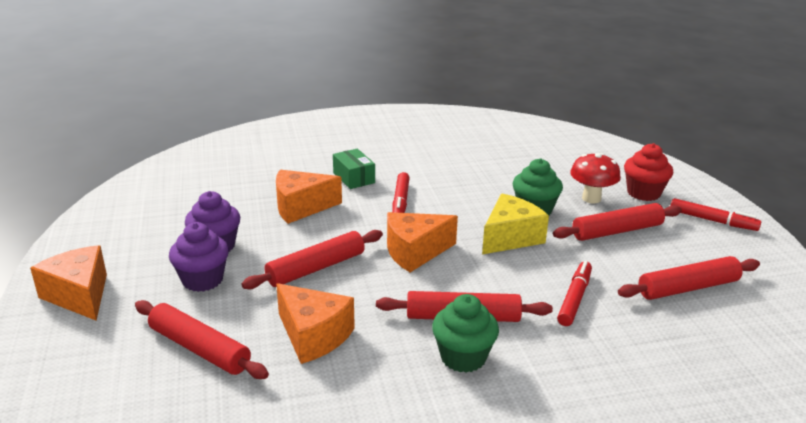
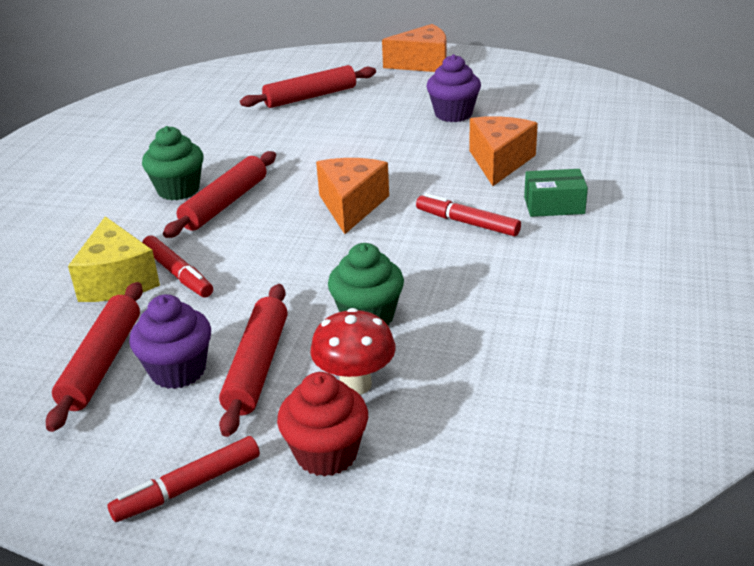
camera: 120 degrees right, 5 degrees up
(202, 280) = (401, 104): purple cupcake -> purple cupcake (178, 371)
(313, 336) = (277, 136): orange cheese -> none
(316, 268) = (372, 152): red rolling pin -> none
(510, 237) = (322, 274): yellow cheese -> yellow cheese (117, 280)

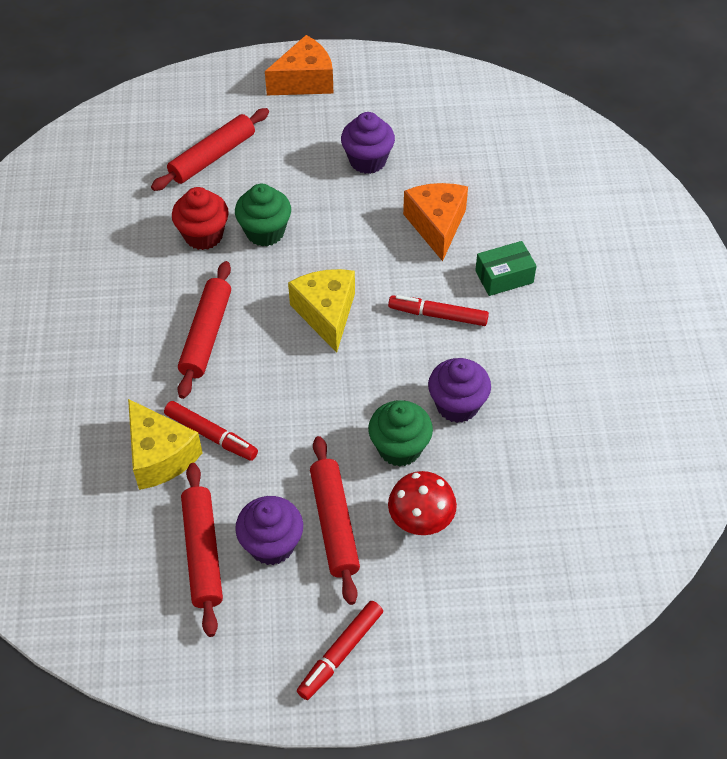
camera: 20 degrees left, 20 degrees up
(178, 190) = (150, 325): green cupcake -> green cupcake (265, 232)
(326, 454) = (428, 595): red cupcake -> red cupcake (203, 235)
(351, 206) = (326, 314): orange cheese -> yellow cheese
(452, 293) = (457, 405): none -> purple cupcake

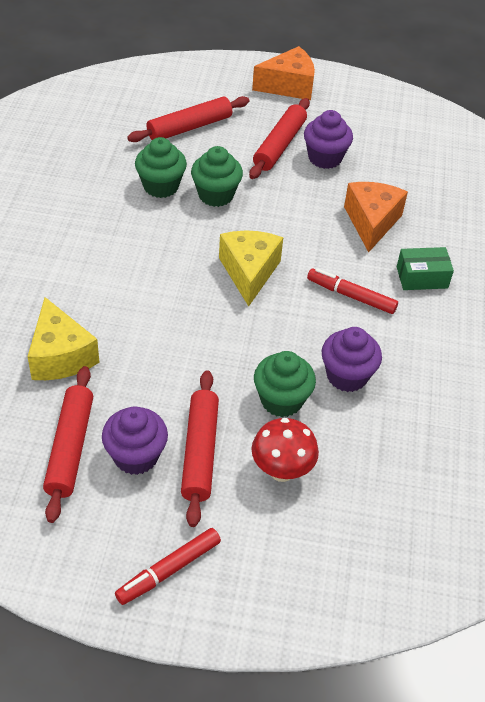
camera: 10 degrees right, 5 degrees down
(203, 235) = (161, 186): red cupcake -> green cupcake
(206, 335) = (136, 266): red rolling pin -> red rolling pin (279, 145)
(211, 435) = (112, 349): red marker -> none

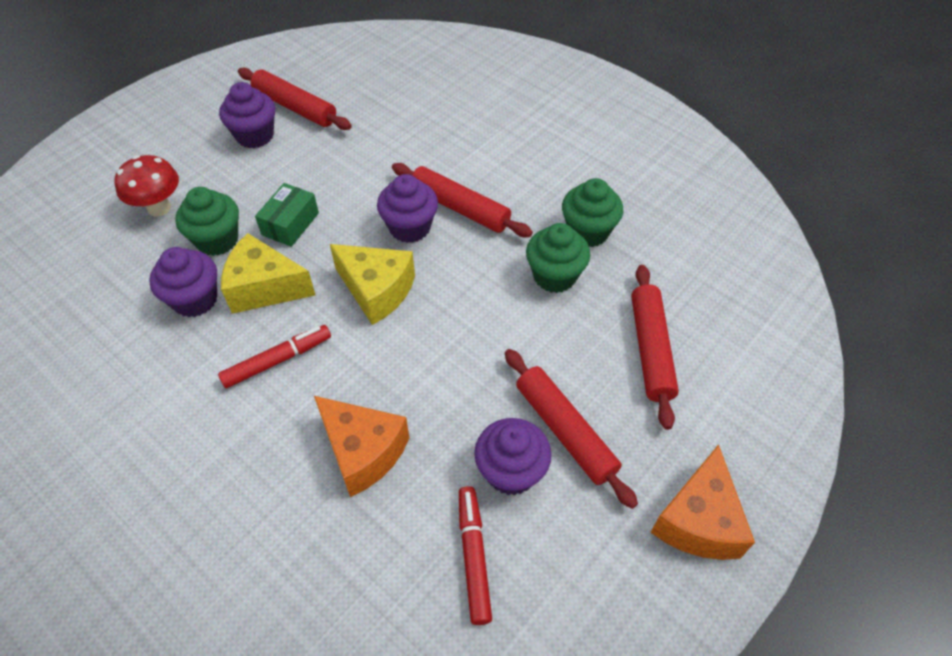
camera: 125 degrees right, 5 degrees up
(60, 356) = (384, 129): yellow cheese -> yellow cheese (264, 288)
(168, 570) = (156, 118): red marker -> red marker (474, 556)
(172, 282) = (410, 227): none -> purple cupcake
(200, 452) = (223, 170): red rolling pin -> red rolling pin (460, 208)
(216, 195) = (511, 318): green cupcake -> green cupcake (588, 232)
(422, 277) = (244, 448): green box -> green box (290, 224)

